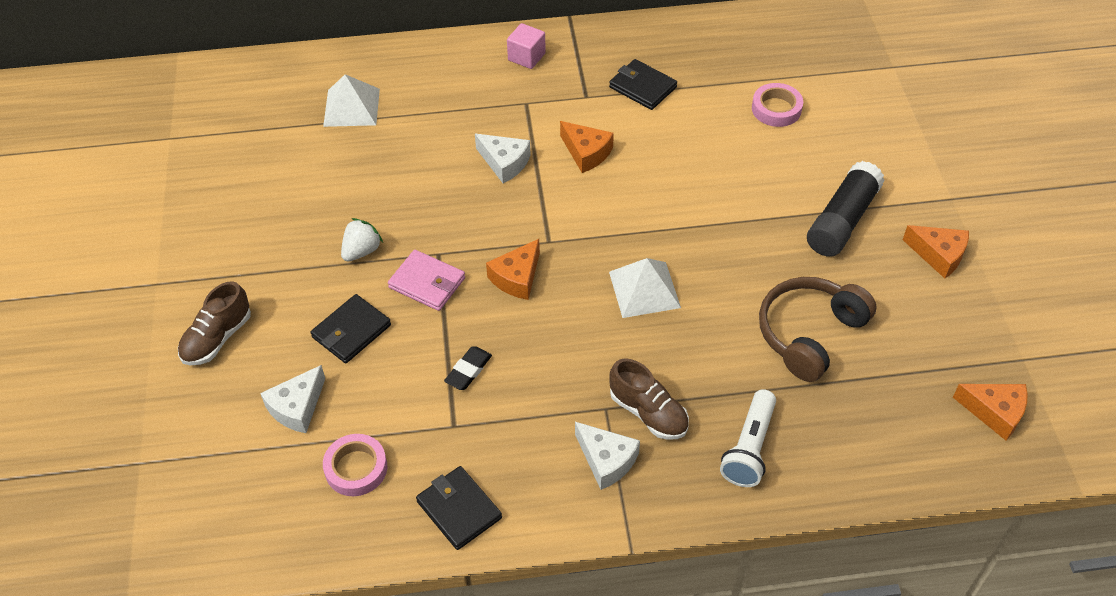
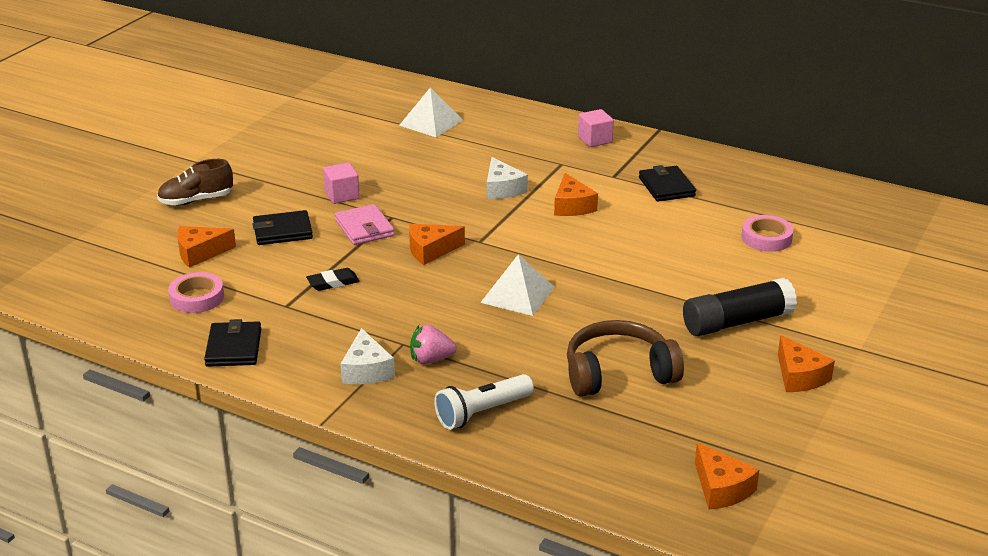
camera: 35 degrees right, 20 degrees down
(297, 407) = (200, 253): white cheese -> orange cheese
(362, 251) = (342, 195): white strawberry -> pink cube
(648, 412) = (431, 359): brown shoe -> pink strawberry

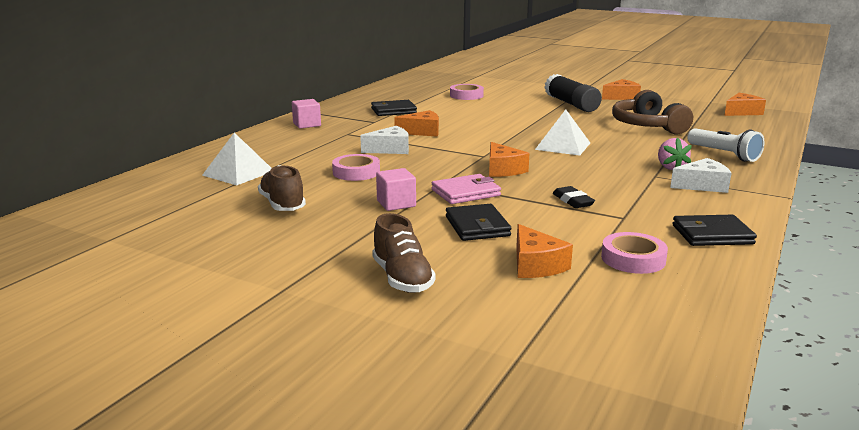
camera: 90 degrees left, 10 degrees down
(348, 148) = (282, 205): none -> brown shoe
(428, 174) = (356, 172): none -> pink tape

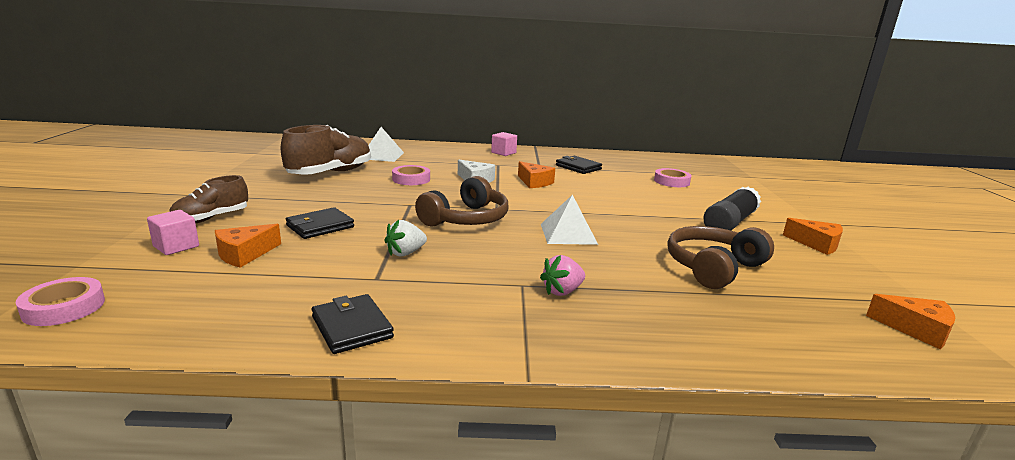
camera: 60 degrees right, 0 degrees up
(282, 205) = (330, 173): brown shoe -> brown shoe, size x1.65
(396, 204) = (353, 198): pink cube -> pink cube (176, 246)
(465, 193) = (394, 214): pink wallet -> none
(503, 170) = (466, 219): orange cheese -> brown headphones
(572, 201) = (405, 253): black eraser -> white strawberry
(633, 259) = (269, 291): pink tape -> pink tape (64, 307)
(702, 185) = (515, 314): white cheese -> none
(724, 154) = (663, 323): white flashlight -> none

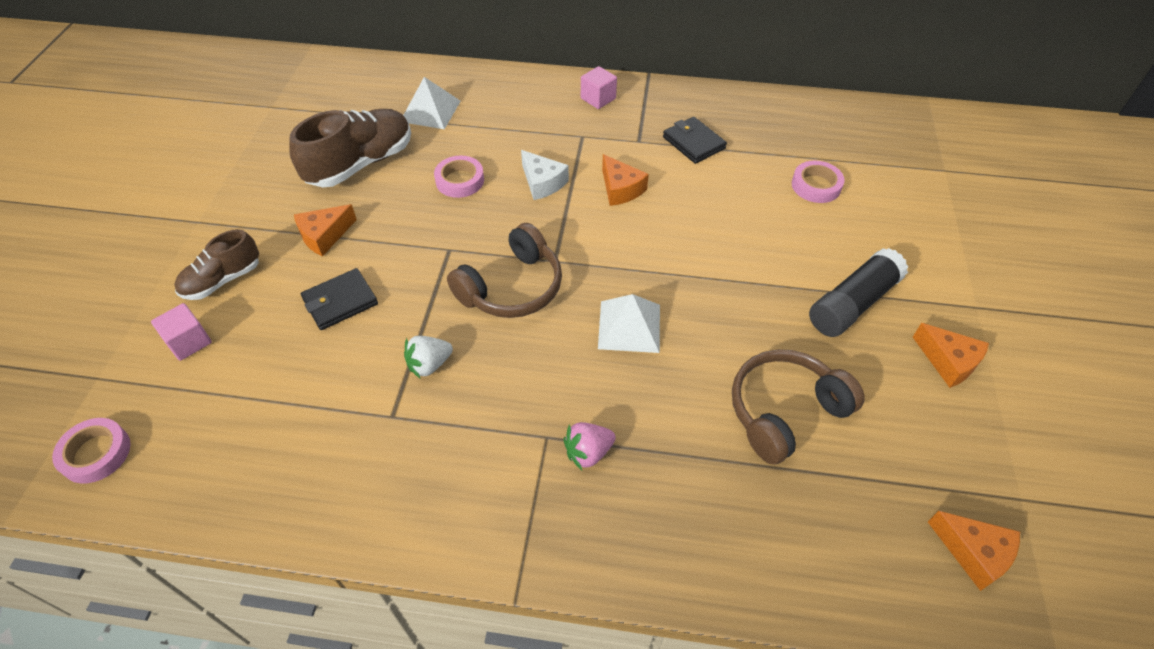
camera: 10 degrees right, 30 degrees up
(244, 254) = (258, 361): orange cheese -> orange cheese (324, 236)
(352, 327) = (359, 505): black wallet -> none

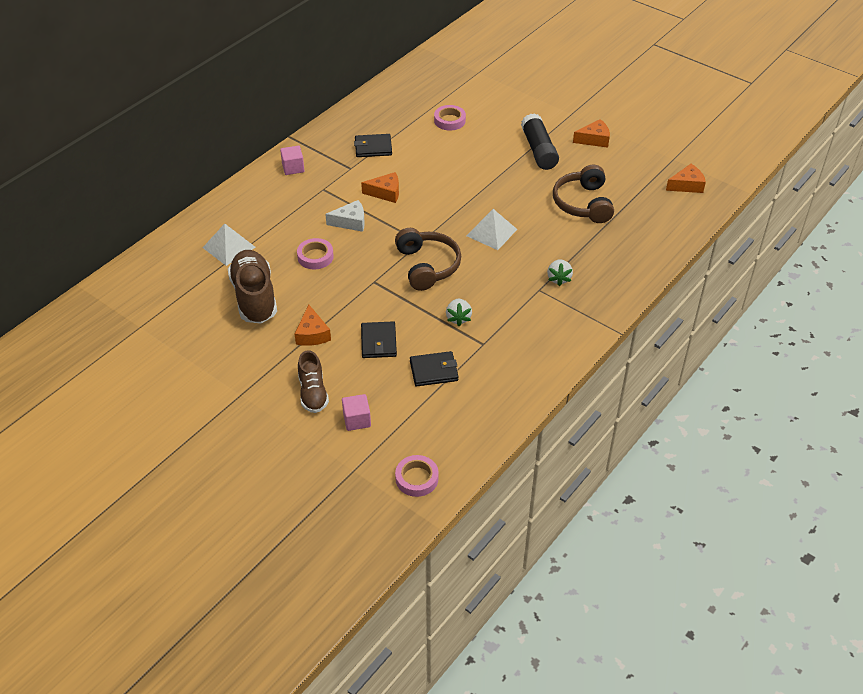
camera: 60 degrees left, 5 degrees down
(311, 382) = (434, 371): none -> black wallet
(588, 452) = (558, 278): pink strawberry -> white strawberry

